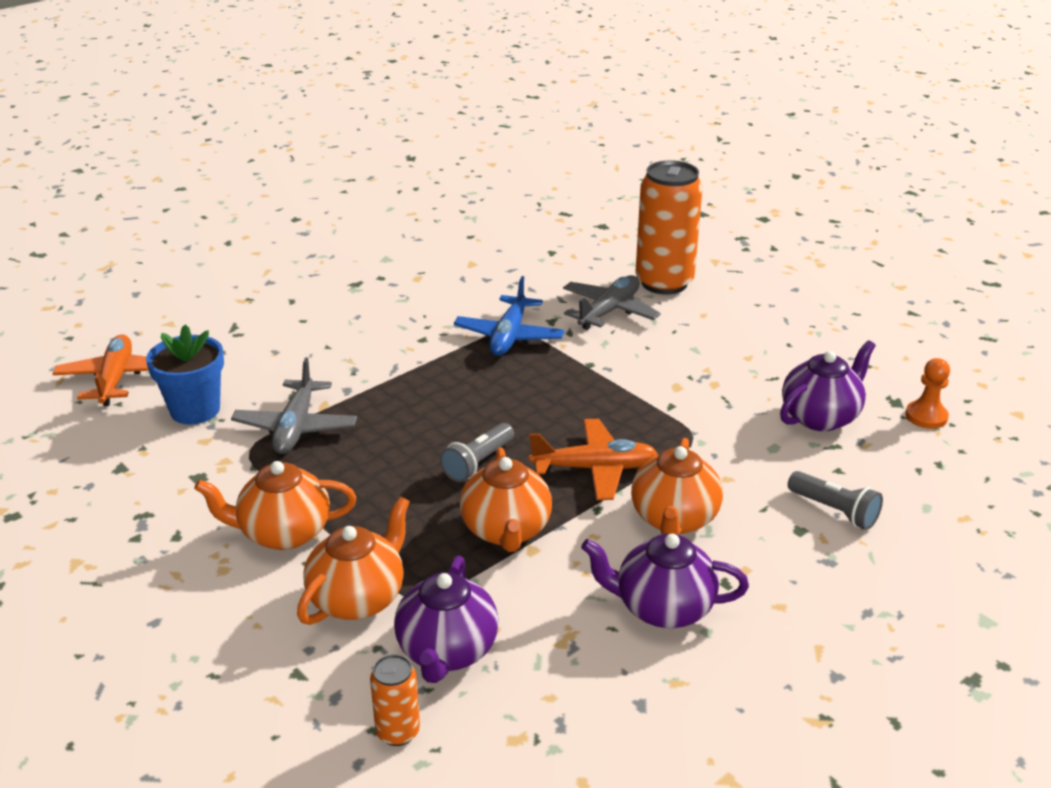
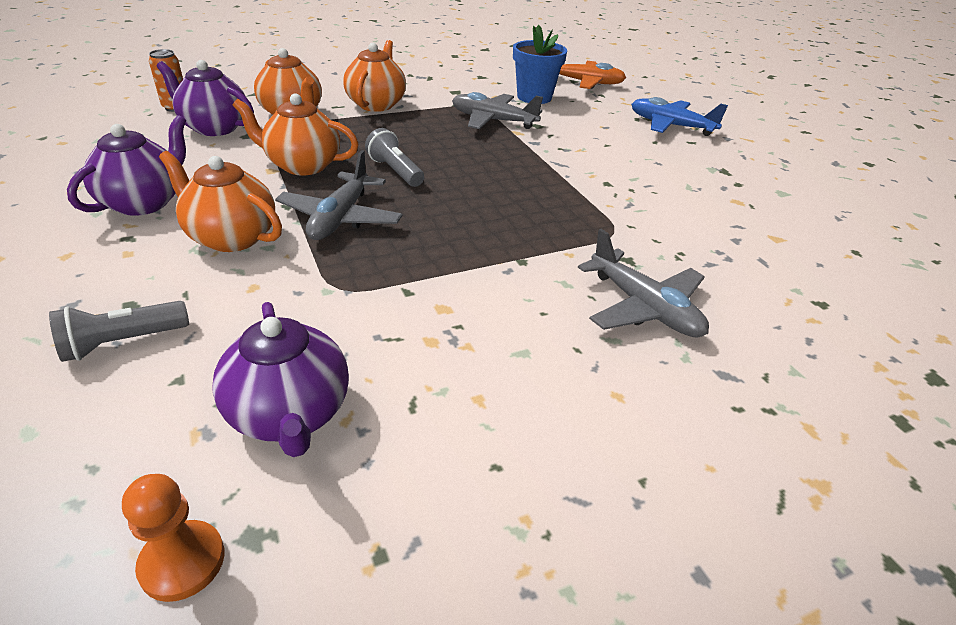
camera: 105 degrees right, 5 degrees up
(509, 336) = (599, 226): blue plane -> blue plane (670, 126)
(594, 469) = (340, 218): orange plane -> grey plane
(664, 283) = (727, 385): orange can -> none

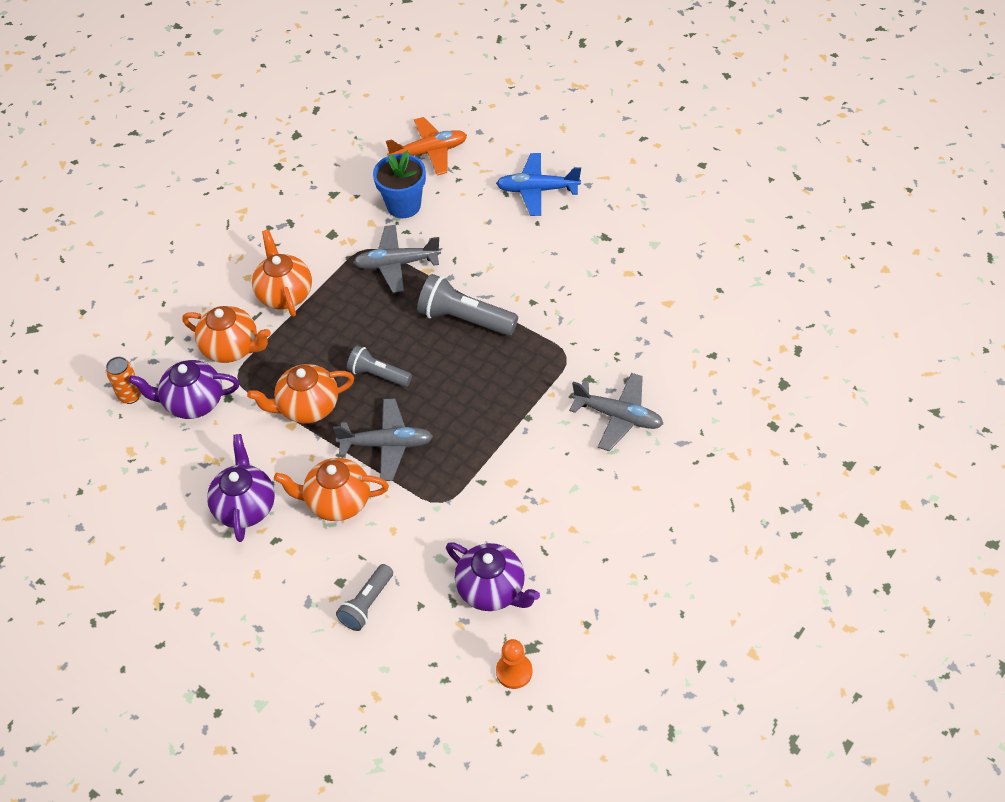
camera: 25 degrees left, 15 degrees up
(340, 218) = (387, 444): grey plane -> grey plane turned 75 degrees counterclockwise
(523, 169) = (465, 319): none -> grey flashlight

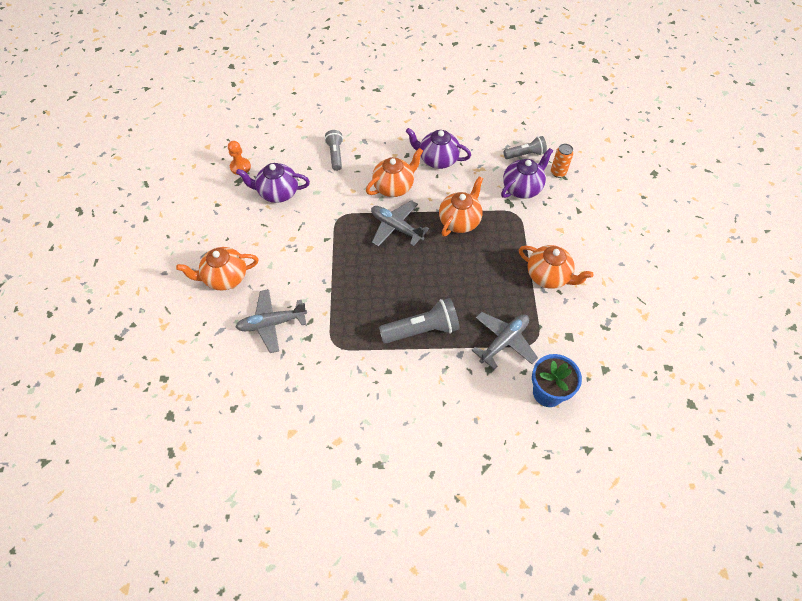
camera: 140 degrees right, 5 degrees up
(232, 348) = (538, 227): orange teapot -> orange teapot (225, 278)
(245, 506) = (437, 159): purple teapot -> purple teapot turned 150 degrees clockwise
(378, 375) = (439, 262): grey flashlight -> grey flashlight (525, 154)
(387, 444) = (396, 227): grey plane -> grey plane turned 75 degrees clockwise
(429, 152) = (581, 457): orange plane -> none
(537, 190) = (466, 477): blue plane -> none

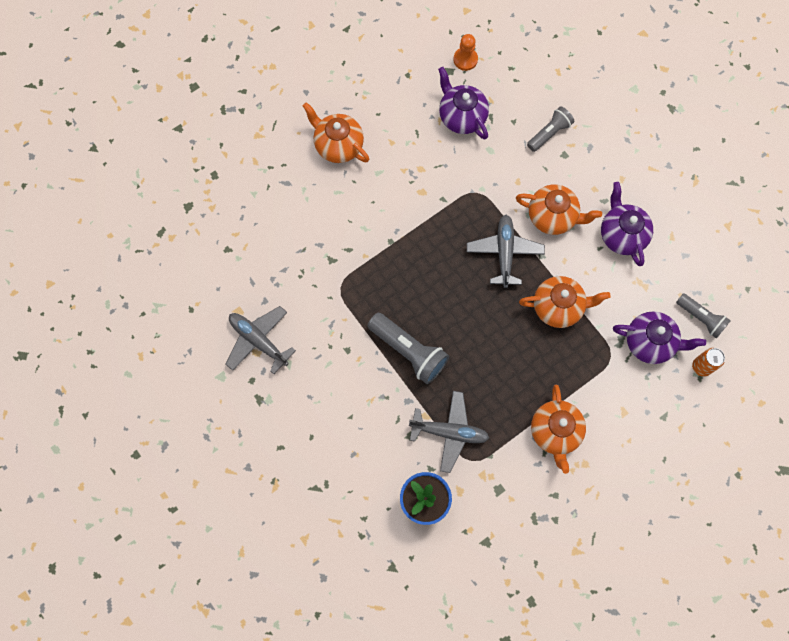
camera: 55 degrees right, 15 degrees up
(272, 323) = (323, 219): grey plane -> grey plane (258, 341)

